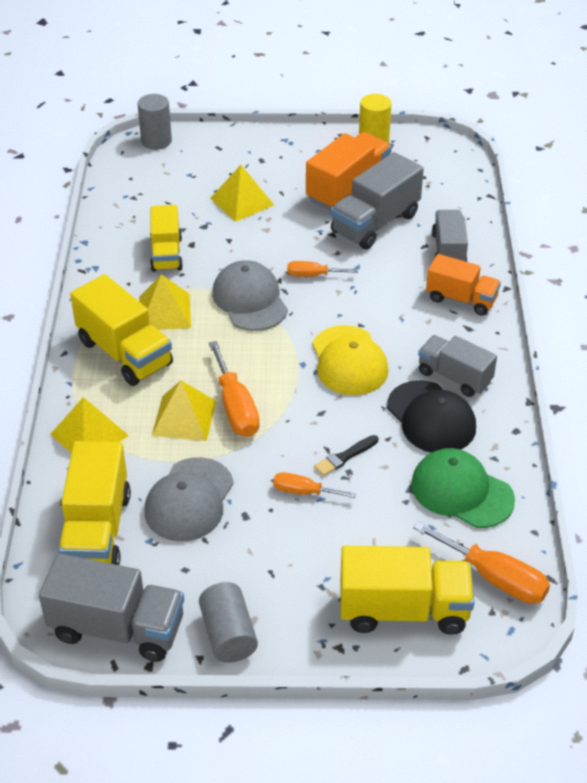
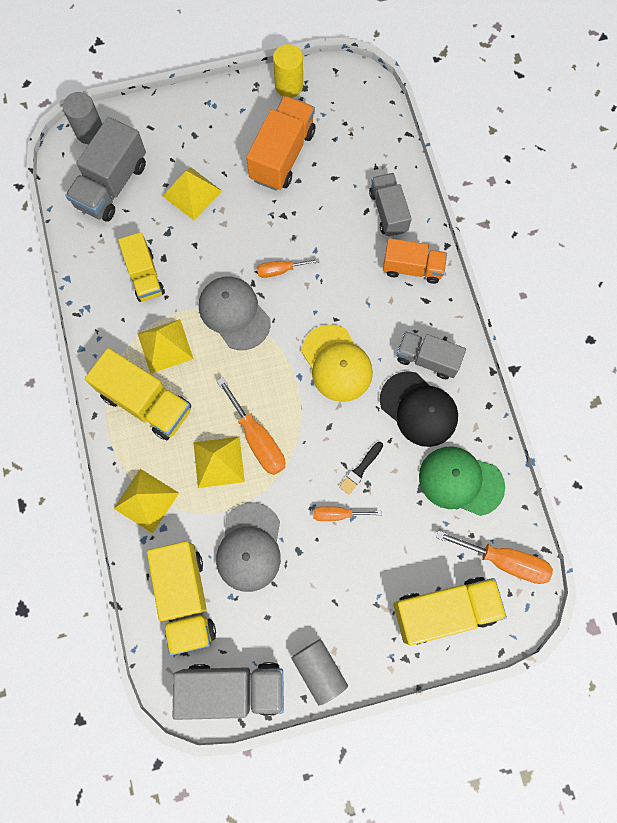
camera: 15 degrees left, 30 degrees up
(375, 223) = (317, 193): grey truck -> grey truck (112, 185)

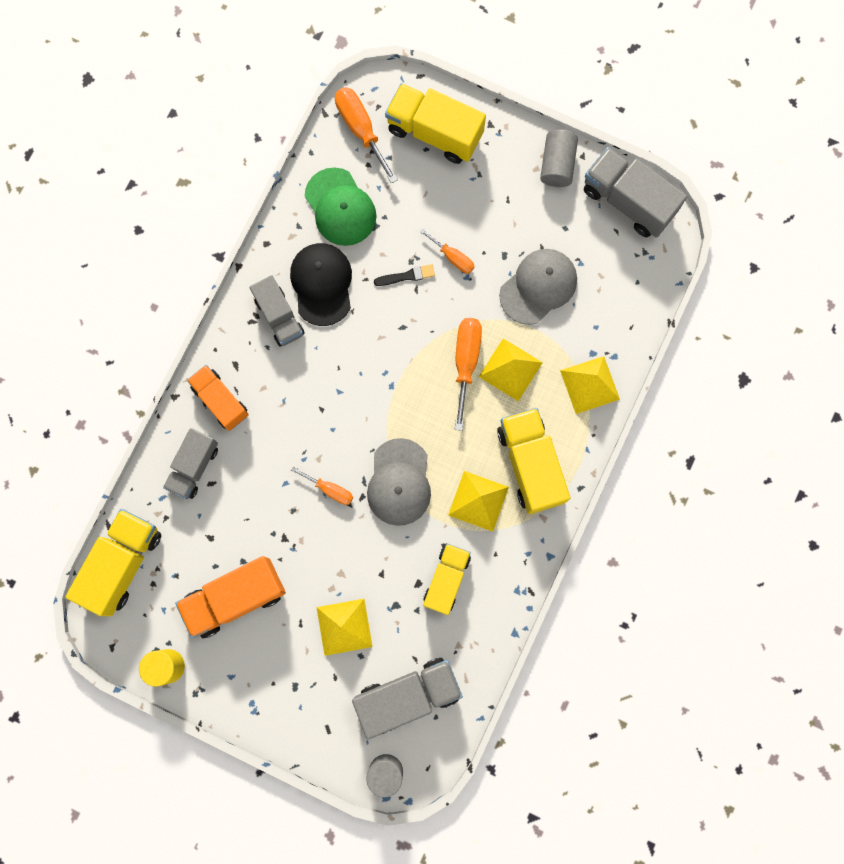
camera: 140 degrees left, 5 degrees up
(185, 598) = (614, 288): yellow truck -> yellow truck (122, 563)
(337, 363) = (352, 372): yellow cap -> none

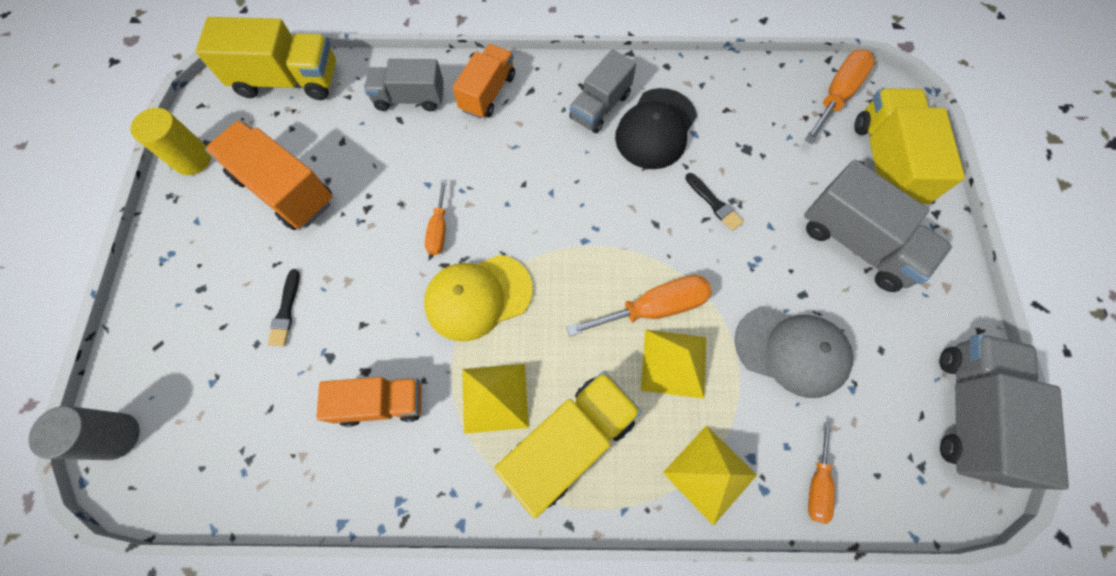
camera: 65 degrees right, 10 degrees down
(322, 284) = (656, 129): black cap -> black cap turned 150 degrees clockwise
(340, 207) = (745, 111): green cap -> none
(344, 627) = (286, 311): yellow pyramid -> black brush
(399, 482) = (478, 297): grey cap -> yellow cap
(408, 695) = (221, 421): grey truck -> grey truck (857, 243)
(446, 579) = (381, 403): yellow truck -> orange truck
(453, 257) = (764, 240): orange screwdriver -> orange screwdriver (817, 484)
(557, 165) = (947, 305): grey cylinder -> none

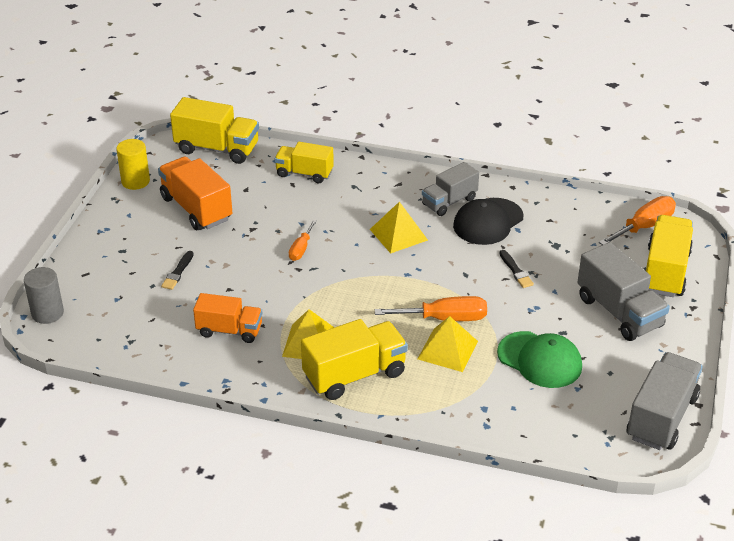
camera: 15 degrees right, 30 degrees down
(410, 98) = (304, 173): grey truck -> yellow truck
(478, 297) = (317, 290): yellow cap -> none
(488, 93) = (365, 180): orange truck -> none
(709, 474) = (450, 410): yellow pyramid -> yellow pyramid (398, 234)
(791, 350) = (540, 360): grey cap -> green cap
(817, 484) = (527, 430): orange screwdriver -> none

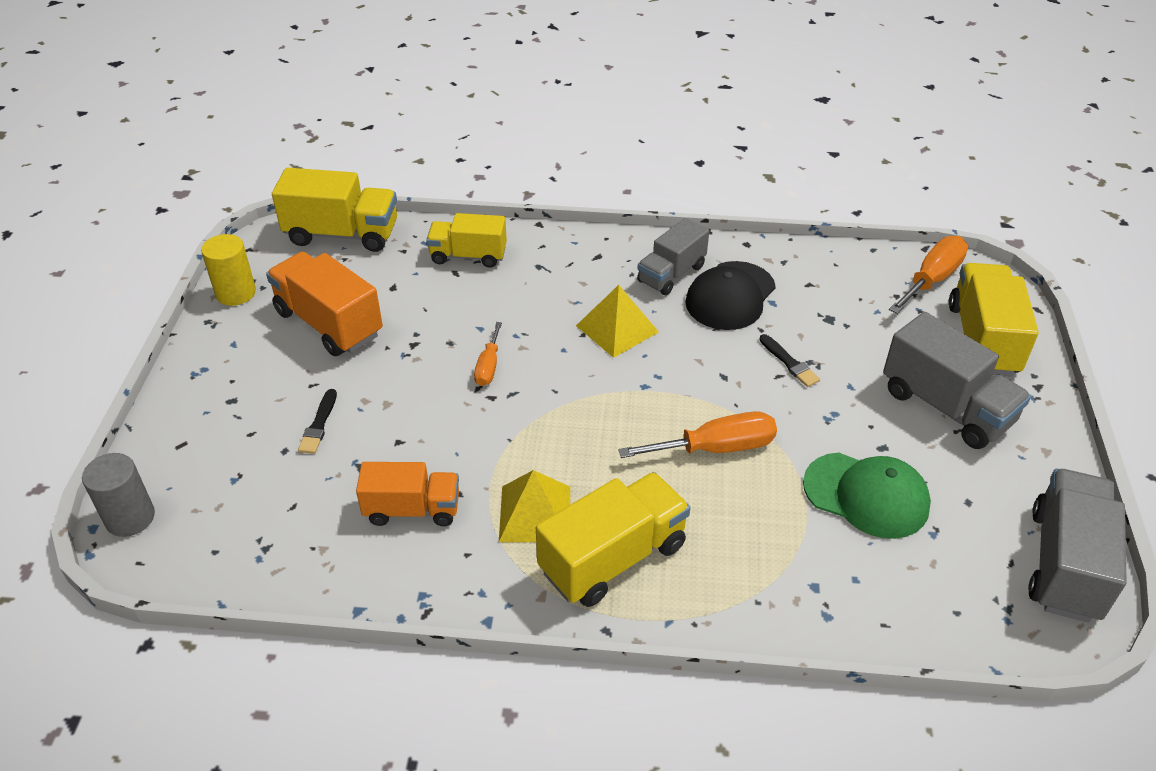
camera: 10 degrees left, 5 degrees up
(447, 350) = (734, 497): yellow pyramid -> none

